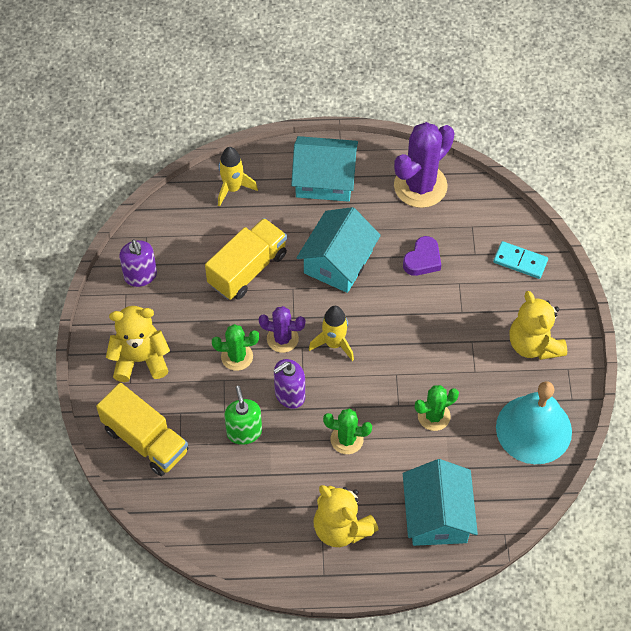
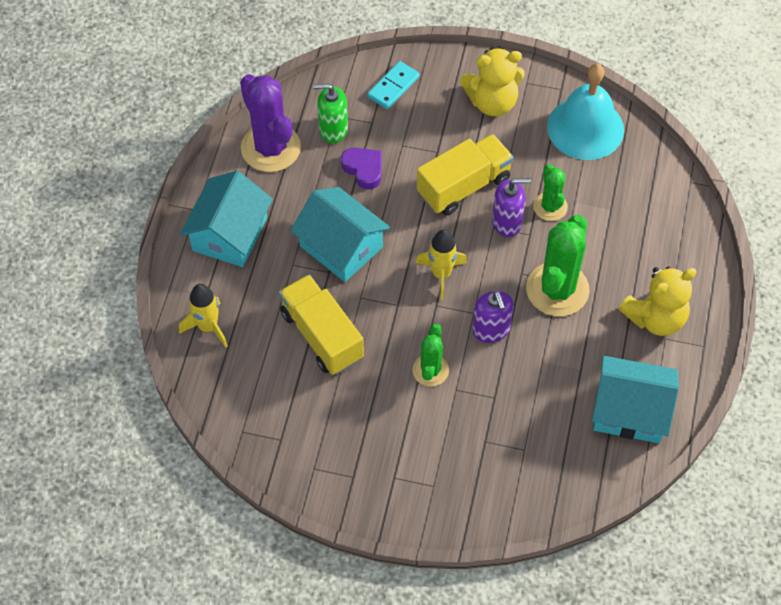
camera: 75 degrees left, 0 degrees up
(140, 275) = (294, 447): purple soap dispenser -> purple soap dispenser (507, 222)
(140, 359) = (406, 469): yellow teddy bear -> none
(145, 440) = (510, 483): yellow truck -> yellow truck (464, 186)
(244, 432) = (524, 383): green soap dispenser -> green soap dispenser (333, 129)
(282, 339) = (421, 321): purple cactus -> none
(347, 439) = (557, 289): green cactus -> green cactus, size x1.78
(437, 515) = (659, 232): turquoise house -> turquoise house (630, 411)

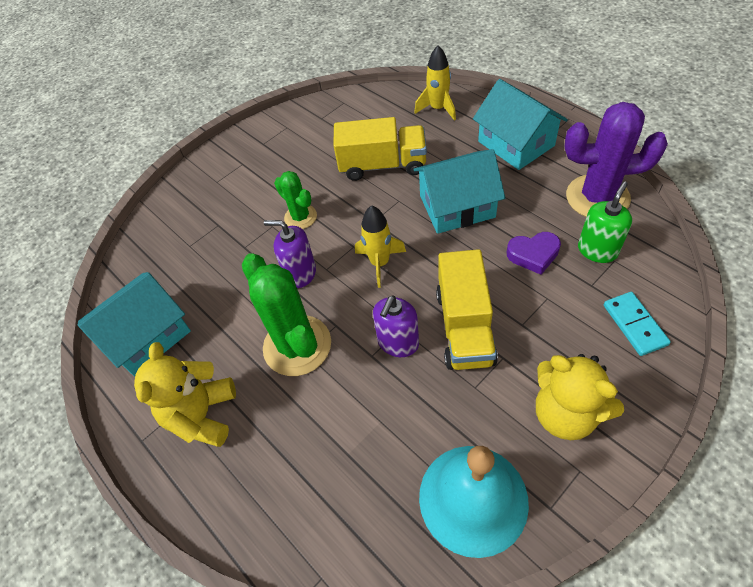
camera: 130 degrees right, 5 degrees down
(492, 102) = (566, 413): yellow teddy bear -> yellow teddy bear turned 75 degrees counterclockwise
(550, 207) = (390, 393): green cactus -> none

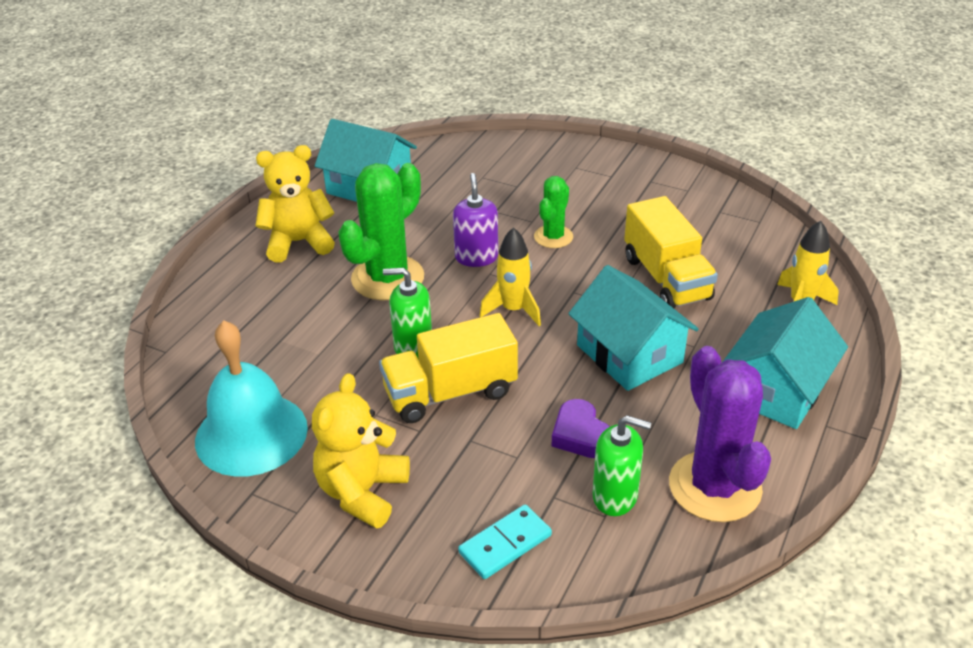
camera: 65 degrees right, 15 degrees down
(398, 343) = (413, 346): purple soap dispenser -> green soap dispenser

